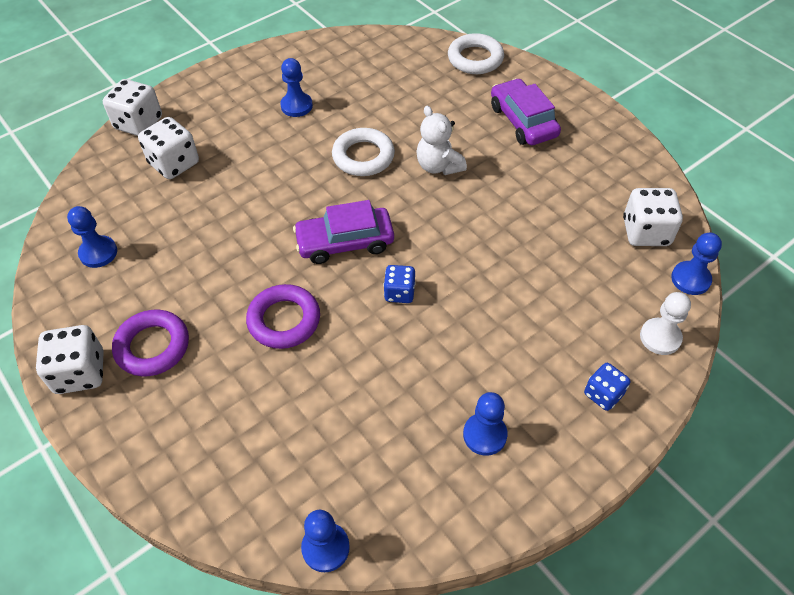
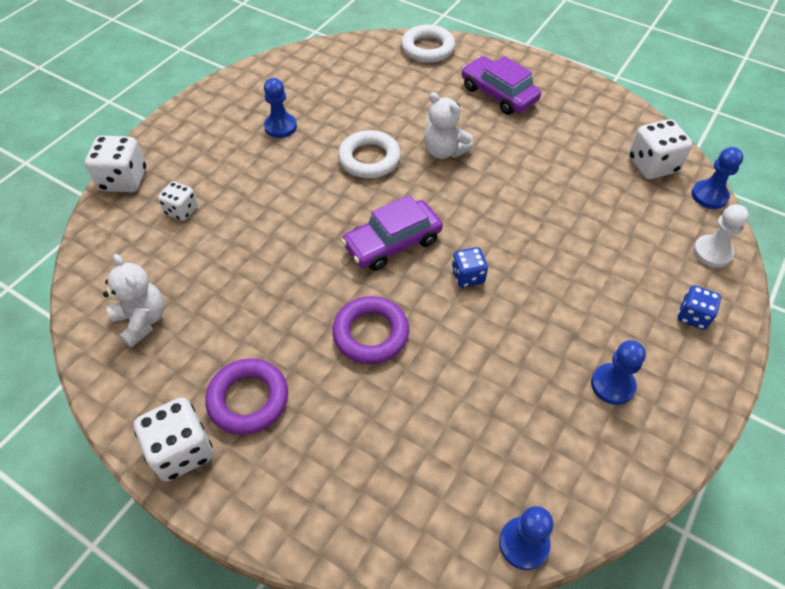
camera: 20 degrees left, 0 degrees up
(98, 253) = (142, 321): blue pawn -> white teddy bear
(174, 163) = (181, 210): white dice -> white dice, size x0.62

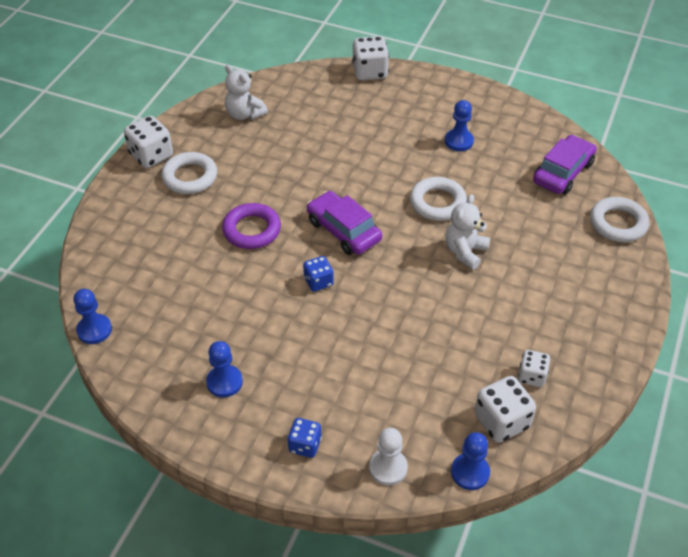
camera: 80 degrees right, 5 degrees down
(142, 321) = (244, 114): white teddy bear -> white teddy bear turned 90 degrees clockwise
(181, 210) = (347, 108): white dice -> white dice (531, 376)
(248, 399) = (190, 177): purple ring -> white ring
(498, 94) = (567, 286): purple car -> purple car (563, 172)

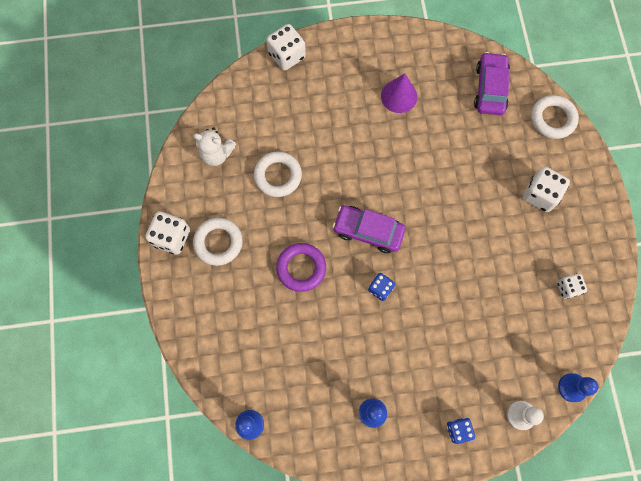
camera: 30 degrees left, 25 degrees up
(437, 203) = (419, 167): white ring -> white ring (278, 176)
(459, 141) = (399, 96): blue pawn -> purple cone
(465, 252) = (465, 203): white teddy bear -> none
(501, 421) = (569, 336): white dice -> white dice (540, 195)

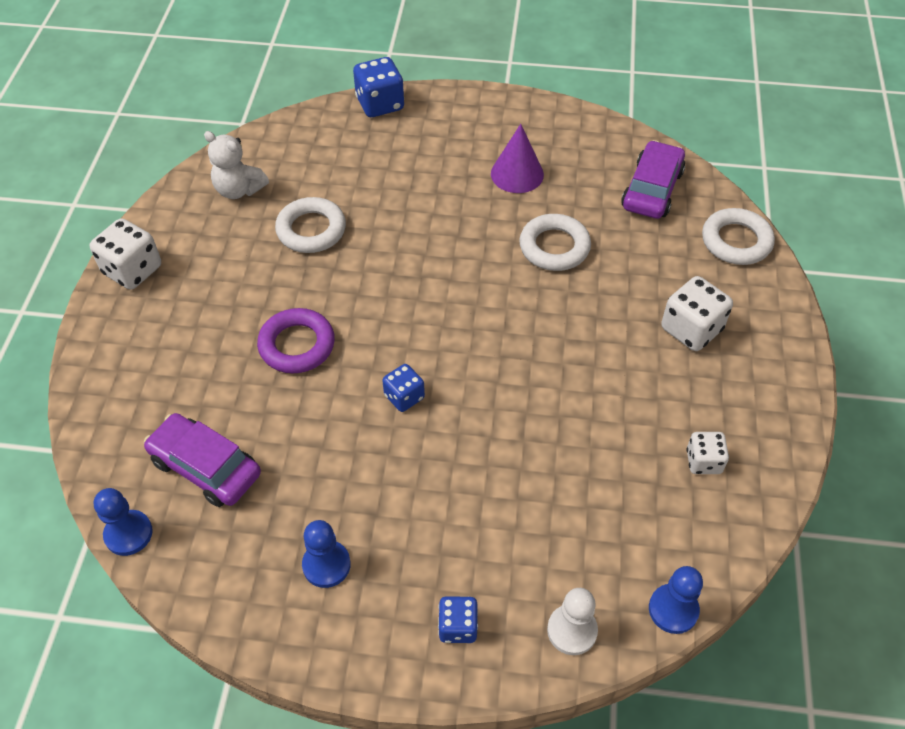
camera: 15 degrees right, 20 degrees down
(218, 242) = (193, 289): white ring -> white ring (554, 247)
(287, 56) = (380, 104): white dice -> blue dice
(368, 231) = (414, 320): purple car -> purple car (205, 467)

